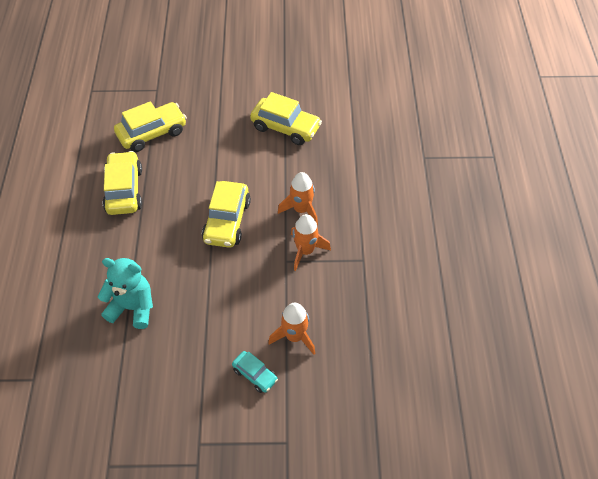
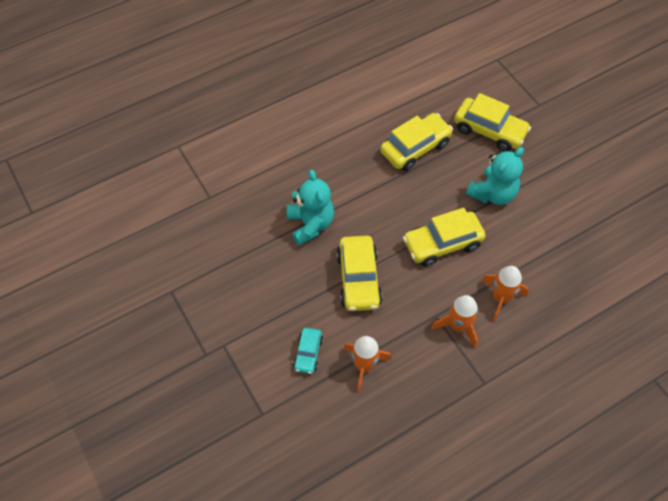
camera: 60 degrees right, 5 degrees up
(209, 163) = (492, 193): none -> turquoise teddy bear
(285, 127) = (584, 232): yellow car -> yellow car (358, 279)

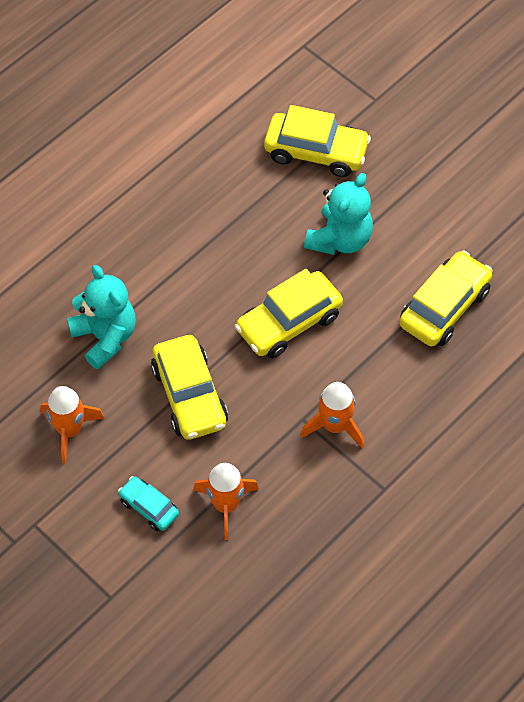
camera: 15 degrees left, 0 degrees up
(308, 353) = (149, 507): turquoise car -> turquoise car turned 135 degrees clockwise
(415, 148) = (221, 199): yellow car -> yellow car (444, 307)
(500, 298) = (381, 376): orange rocket -> orange rocket (70, 430)

